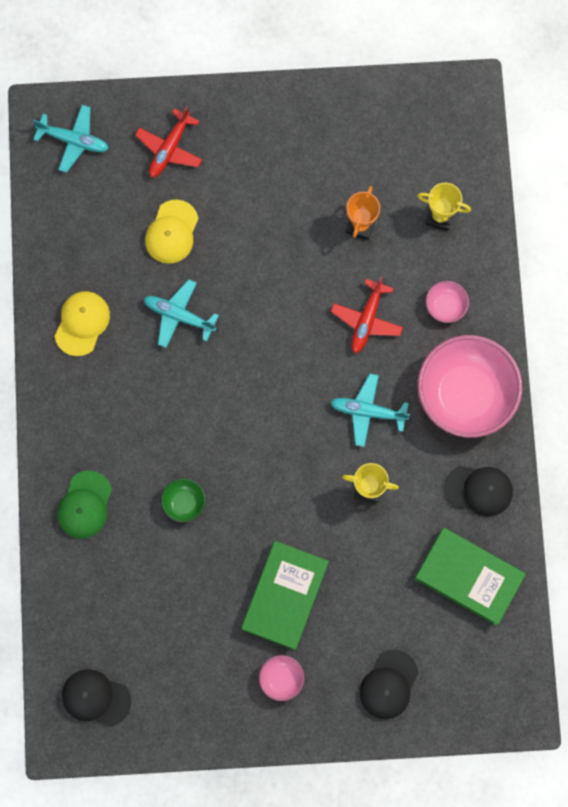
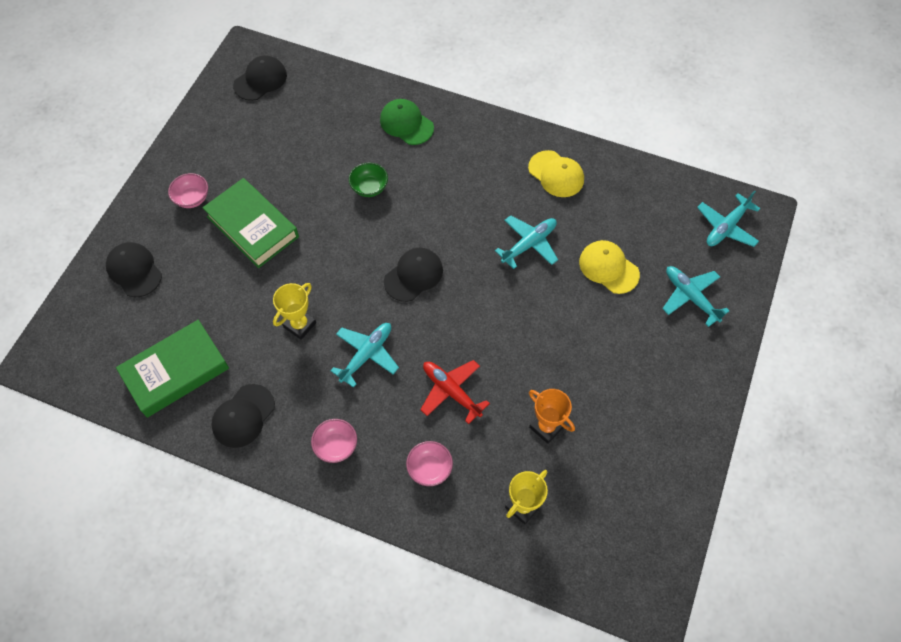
camera: 115 degrees right, 15 degrees down
(169, 148) = (690, 297): red plane -> turquoise plane
(265, 409) = (413, 275): none -> black cap
(465, 394) = (336, 446): pink bowl -> pink bowl, size x0.42

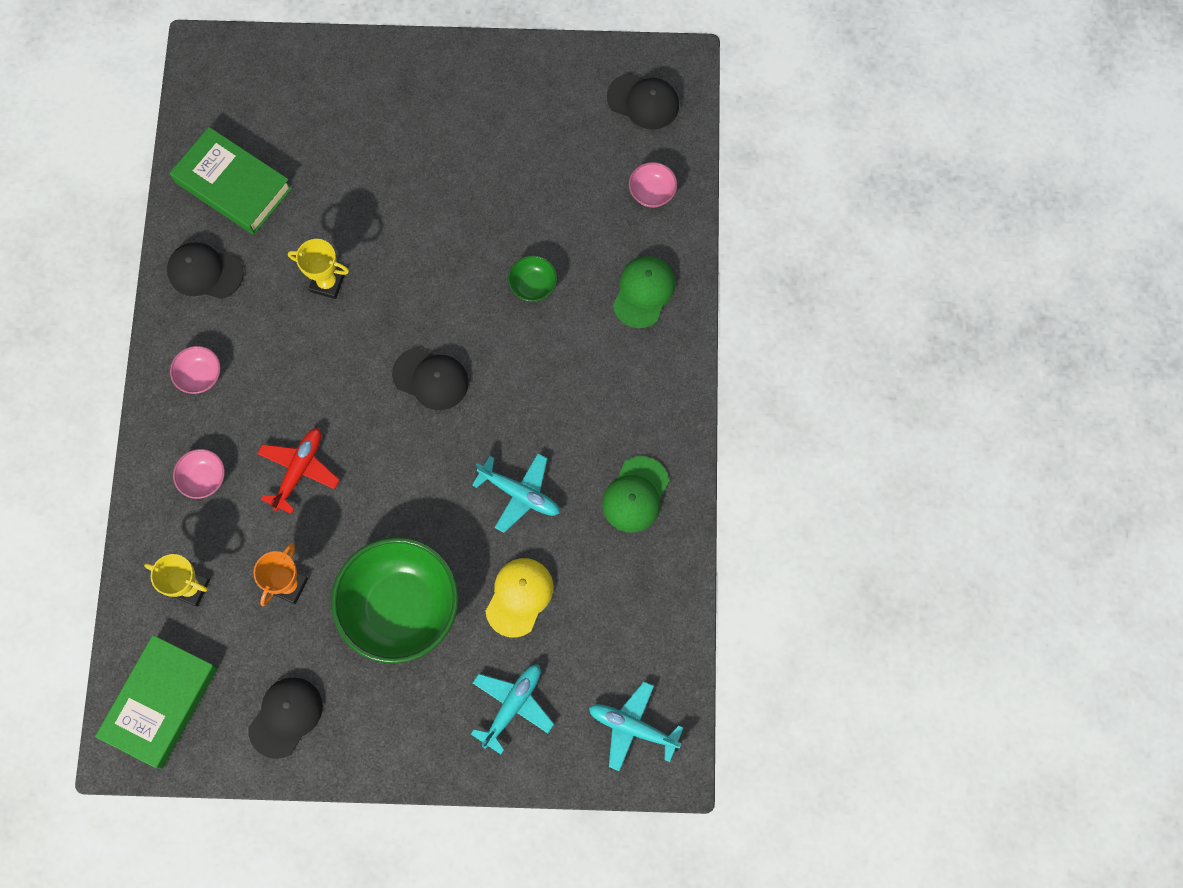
camera: 70 degrees right, 10 degrees up
(134, 270) = (336, 90): black cap -> black cap (286, 717)
(192, 198) = (447, 104): pink bowl -> pink bowl (652, 193)
(252, 226) = (433, 182): green book -> green book (160, 703)
(367, 354) = (314, 366): turquoise plane -> none
(556, 174) = (635, 495): yellow cap -> green cap
(592, 350) = (401, 608): none -> green bowl

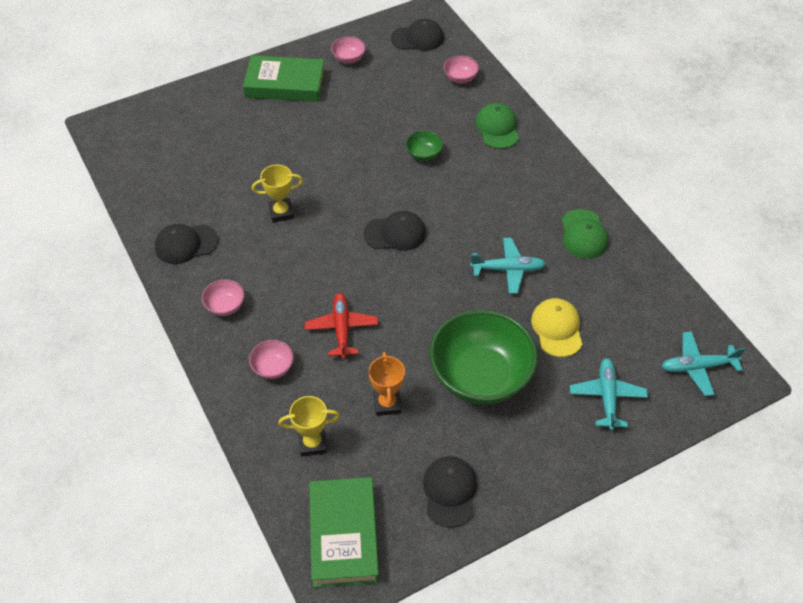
camera: 30 degrees left, 20 degrees down
(233, 185) = (172, 187): green book -> green book (285, 84)
(539, 92) = (348, 59): none -> pink bowl

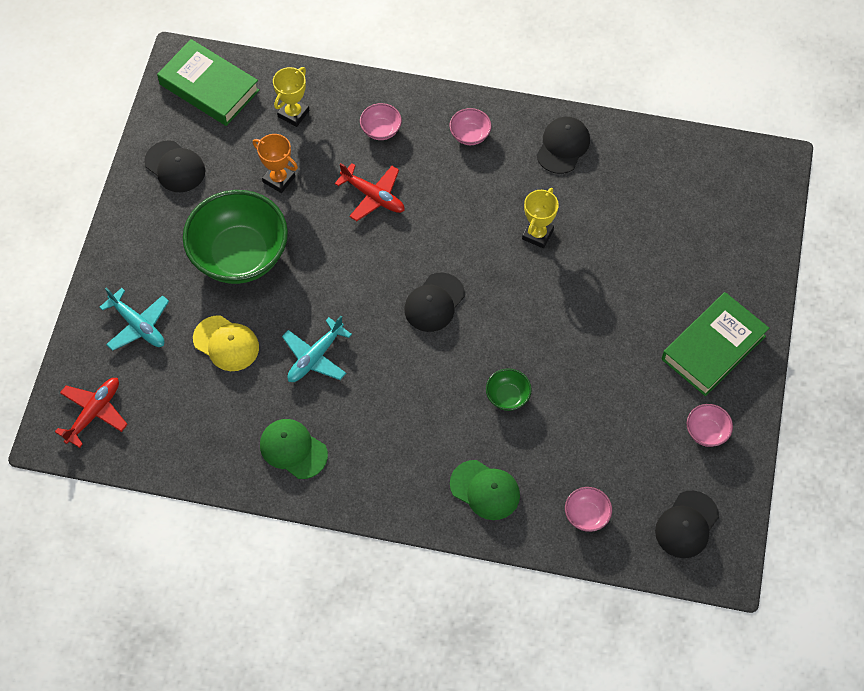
camera: 130 degrees right, 10 degrees up
(697, 367) = (94, 413): turquoise plane -> red plane

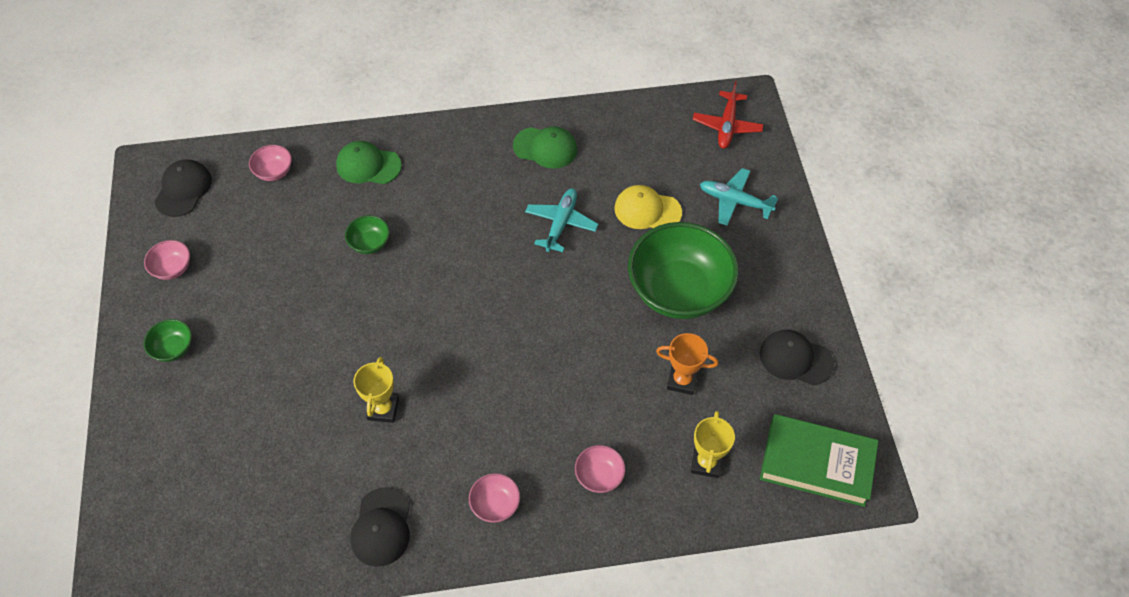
camera: 160 degrees right, 5 degrees down
(373, 196) = (574, 394): red plane -> none
(434, 302) = (468, 305): black cap -> none
(713, 347) = (173, 348): green book -> green bowl

